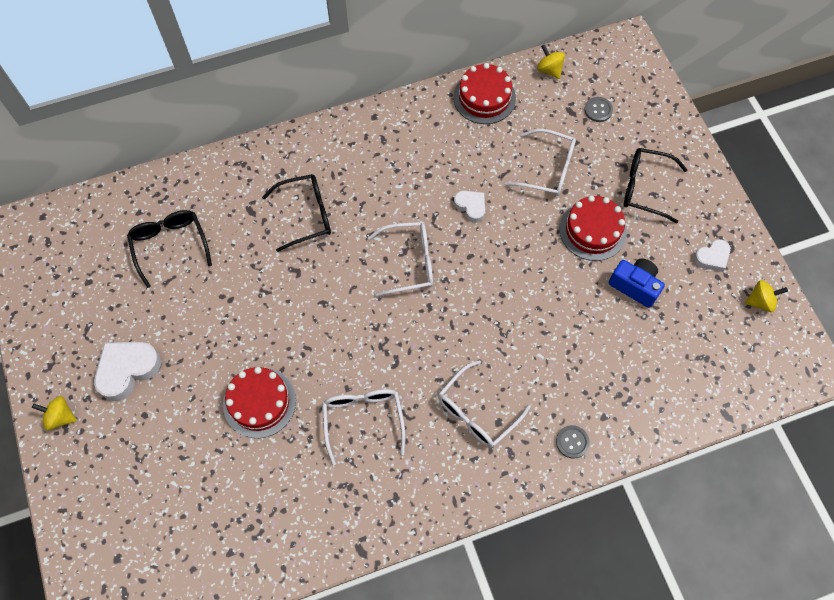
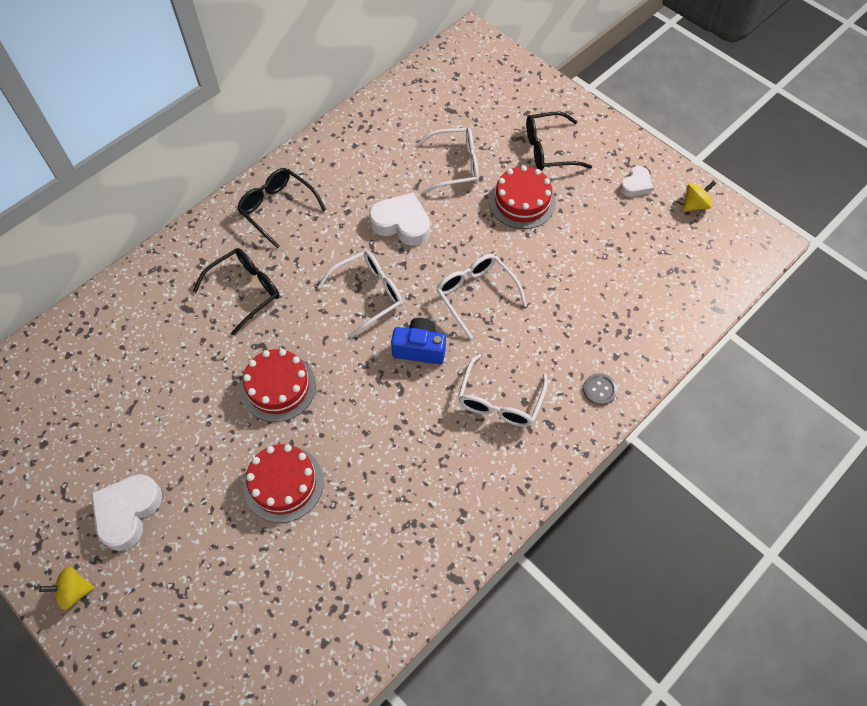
camera: 25 degrees left, 5 degrees down
(170, 245) = (117, 373): black glasses -> black glasses (277, 208)
(363, 419) = (395, 454): white glasses -> white glasses (475, 294)
(471, 207) = (401, 223): white heart -> white heart, size x1.71
(484, 97) = (366, 126): red cake -> red cake (278, 387)
(549, 70) = (413, 82): yellow spinning top -> none
(598, 110) = (474, 101): grey button -> none
(634, 286) = (583, 234): blue camera -> blue camera (419, 348)

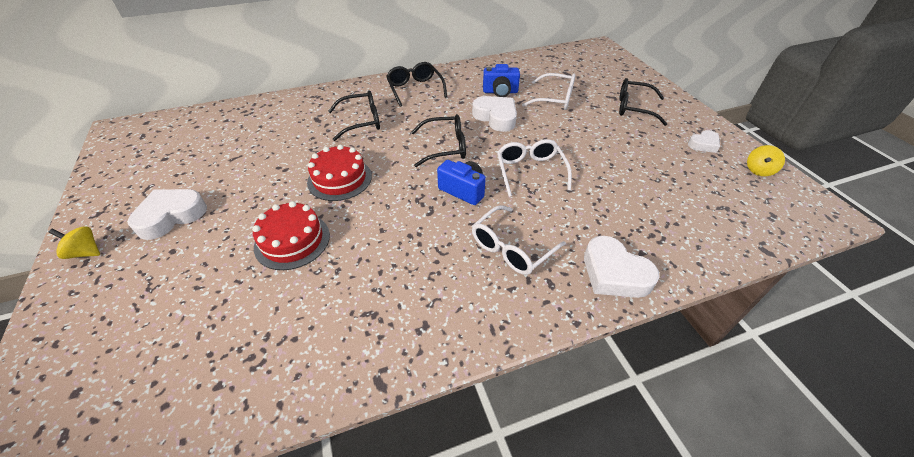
camera: 25 degrees right, 15 degrees down
(369, 294) = (446, 147): white glasses -> black glasses
(386, 176) = (500, 92): none -> blue camera
(522, 202) = (598, 129): red cake -> none
(599, 390) = (614, 273): grey button -> white heart
(695, 205) = (758, 170): yellow spinning top -> yellow spinning top turned 135 degrees clockwise

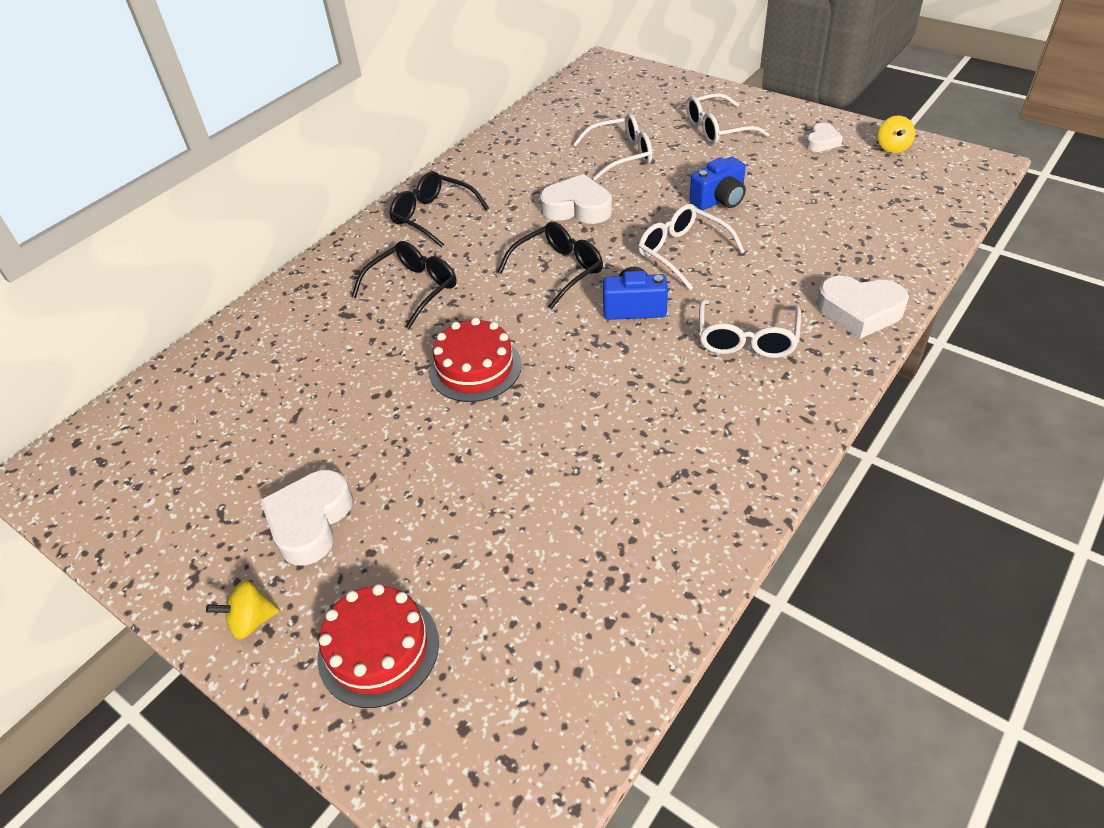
camera: 30 degrees left, 0 degrees up
(292, 241) = (506, 459): red cake -> red cake (378, 649)
(500, 92) = (547, 174): blue camera -> blue camera (719, 200)
(633, 108) = (717, 129): black glasses -> white glasses

